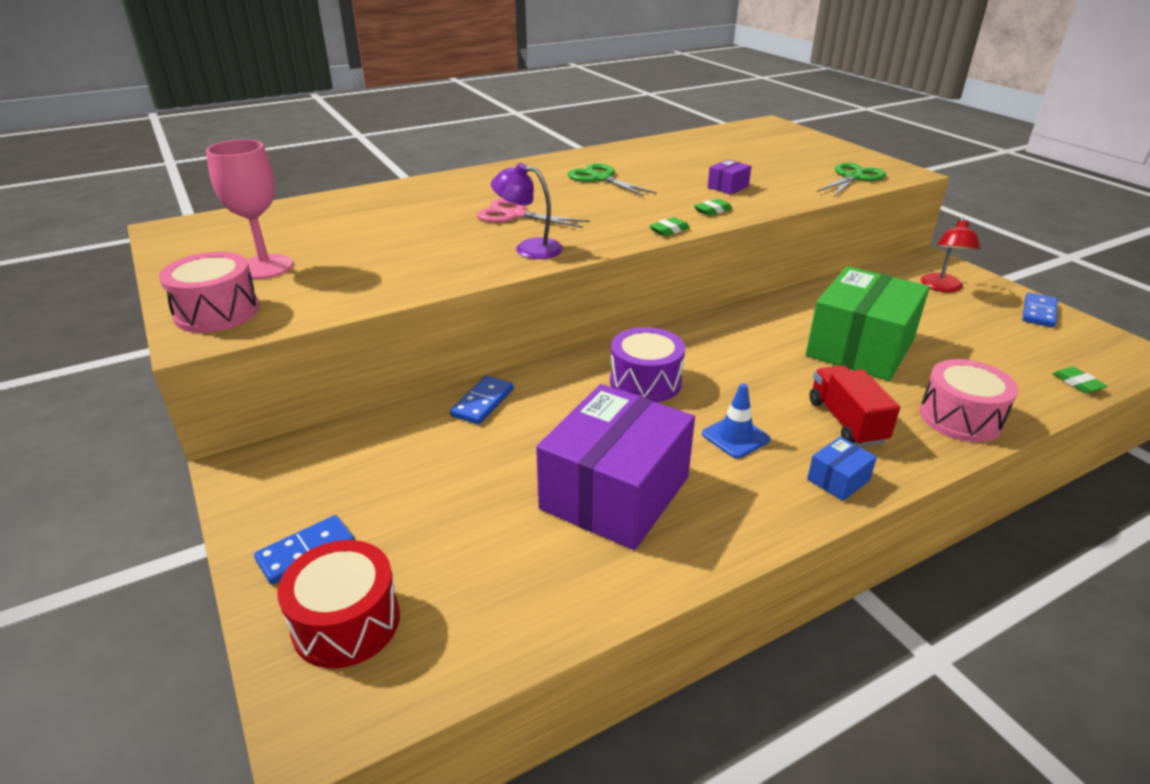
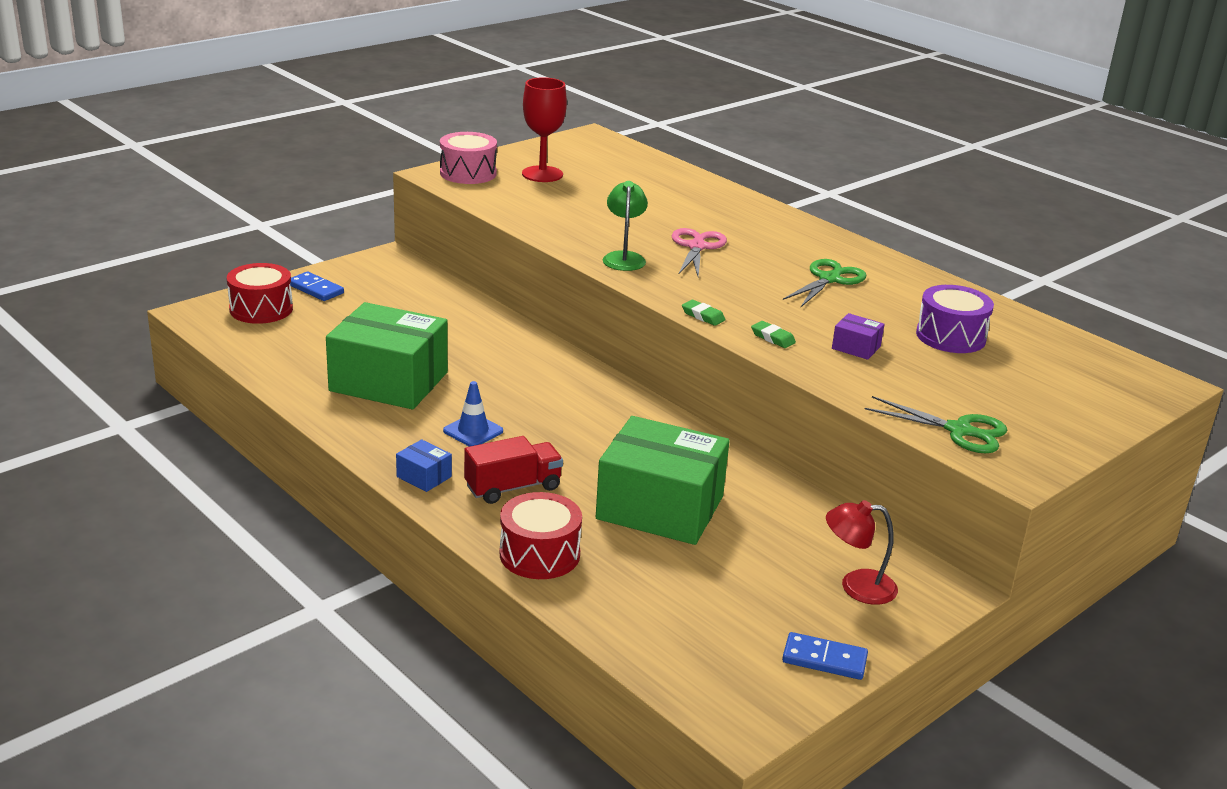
camera: 75 degrees right, 5 degrees down
(265, 267) = (542, 174): pink goblet -> red goblet
(483, 403) = (489, 323): blue domino -> none
(529, 248) = (624, 257): purple lamp -> green lamp
(615, 493) = (389, 381): purple box -> green box
(645, 382) = (545, 389): purple drum -> purple drum (950, 336)
(960, 418) = (539, 554): pink drum -> red drum
(1077, 383) = (641, 650): green eraser -> none

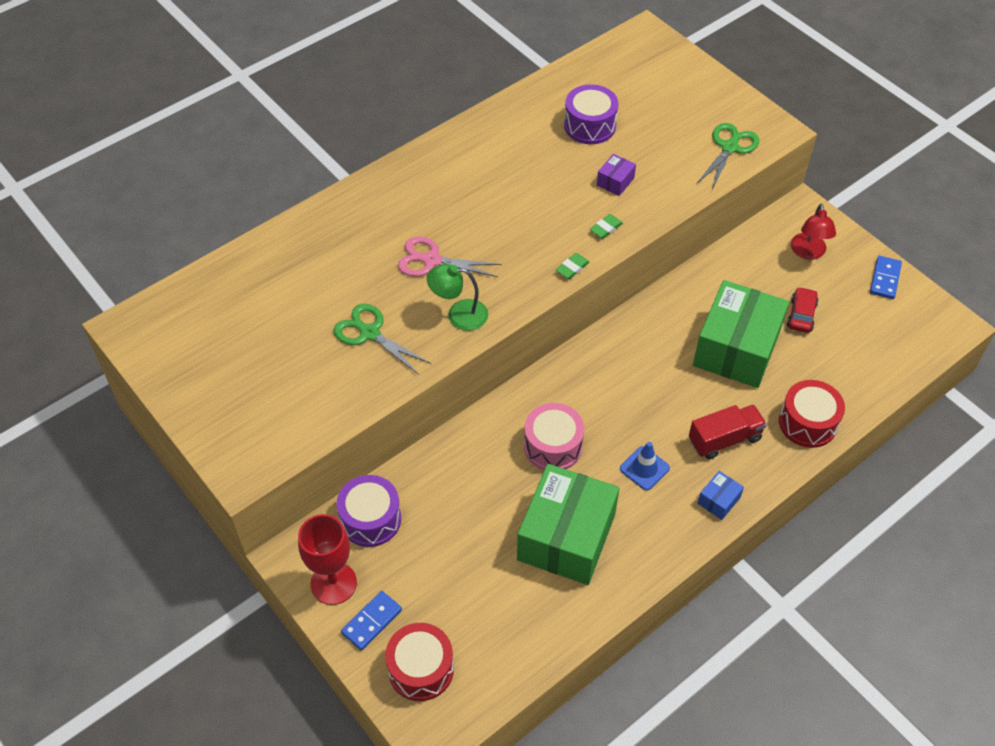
camera: 85 degrees left, 25 degrees up
(424, 289) = (370, 519): none -> purple drum
(468, 173) = (240, 442): pink drum -> pink drum (553, 446)
(513, 487) = (724, 439): red truck -> red truck turned 90 degrees clockwise
(542, 174) = (246, 374): red goblet -> red goblet (333, 583)
(730, 568) = (801, 315): none -> red car
(829, 279) = (494, 180): green scissors -> green scissors (370, 333)

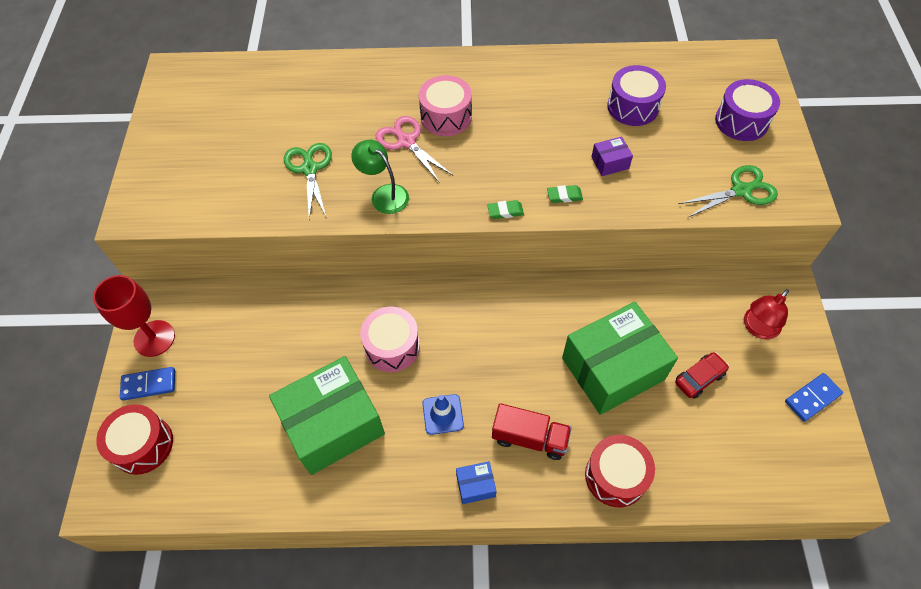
camera: 40 degrees right, 5 degrees up
(370, 519) = (220, 310): purple drum -> purple drum (741, 121)
(444, 220) = (446, 117): none -> pink drum

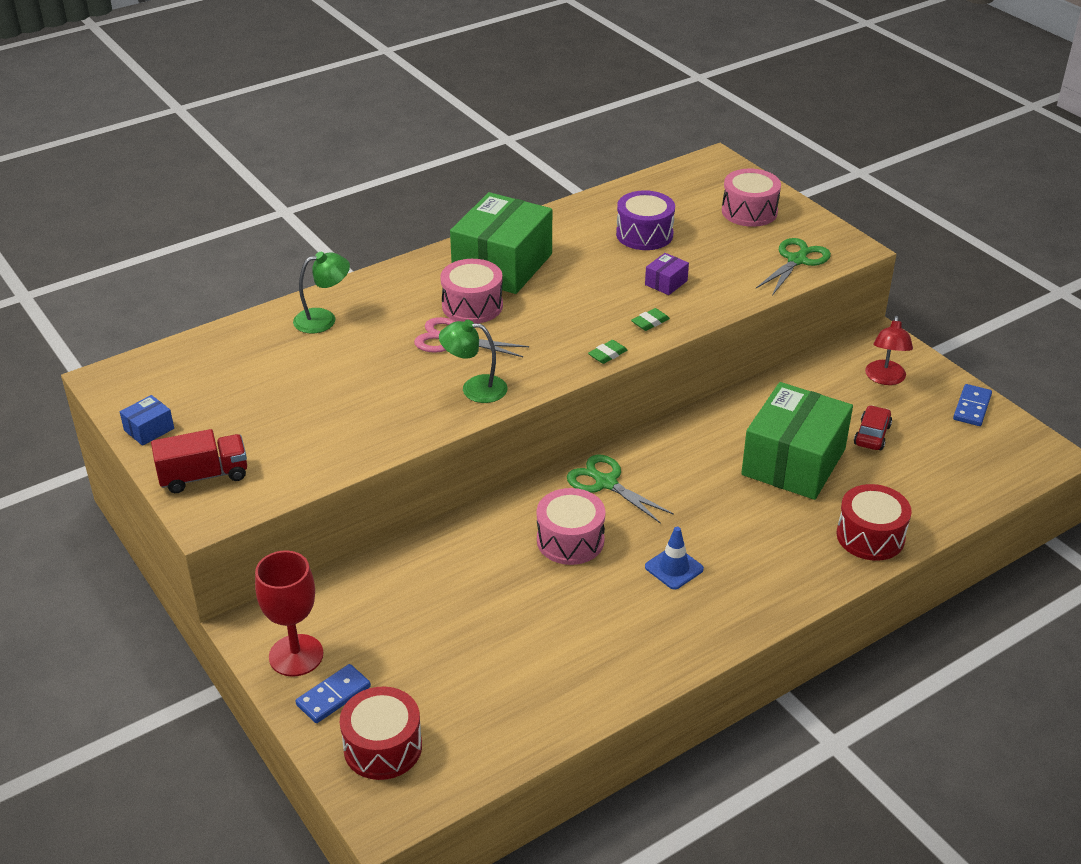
camera: 35 degrees left, 20 degrees down
(310, 169) = (373, 399): green scissors -> green scissors (606, 483)
(333, 424) = (573, 628): green box -> green box (502, 265)
(337, 81) = (323, 319): none -> green lamp
(475, 485) = (757, 604): blue box -> blue box (149, 429)
(530, 438) = (771, 546): red truck -> red truck (204, 476)
(741, 121) = (749, 211): purple drum -> pink drum

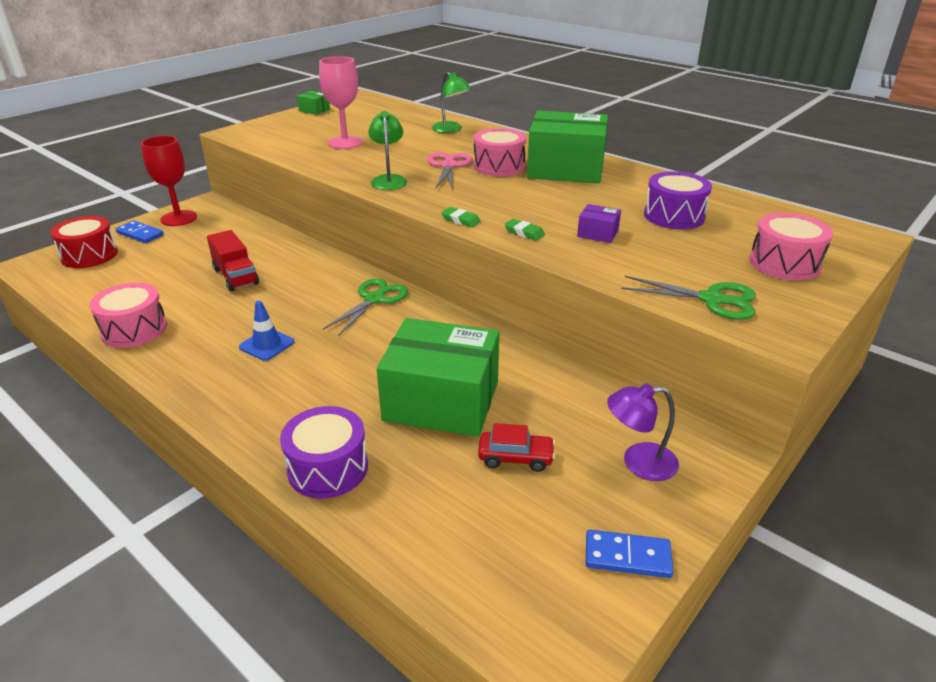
camera: 75 degrees right, 5 degrees down
(149, 429) = (314, 110): blue box -> green box
(204, 476) = (272, 126): red truck -> red truck (236, 276)
(321, 411) = (345, 143): none -> pink goblet
(570, 540) = (297, 292): pink drum -> pink drum (134, 329)
(870, 536) = (328, 468): red drum -> purple drum
(885, 379) = (638, 462): red lamp -> purple lamp

